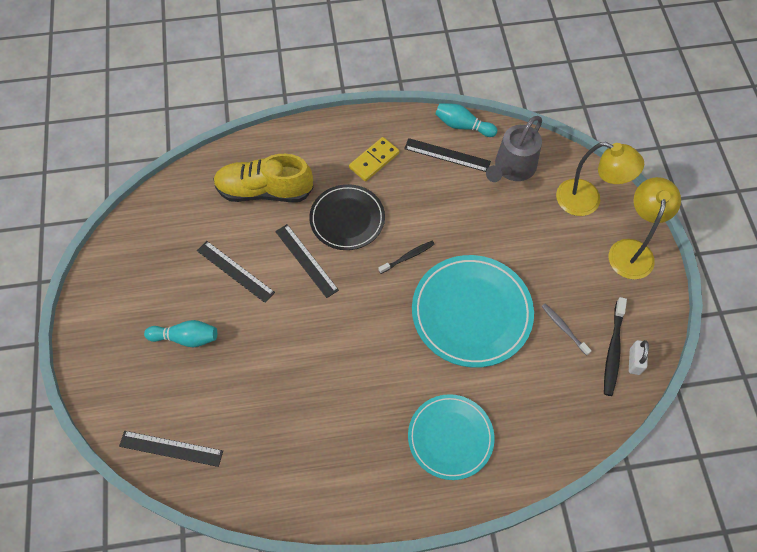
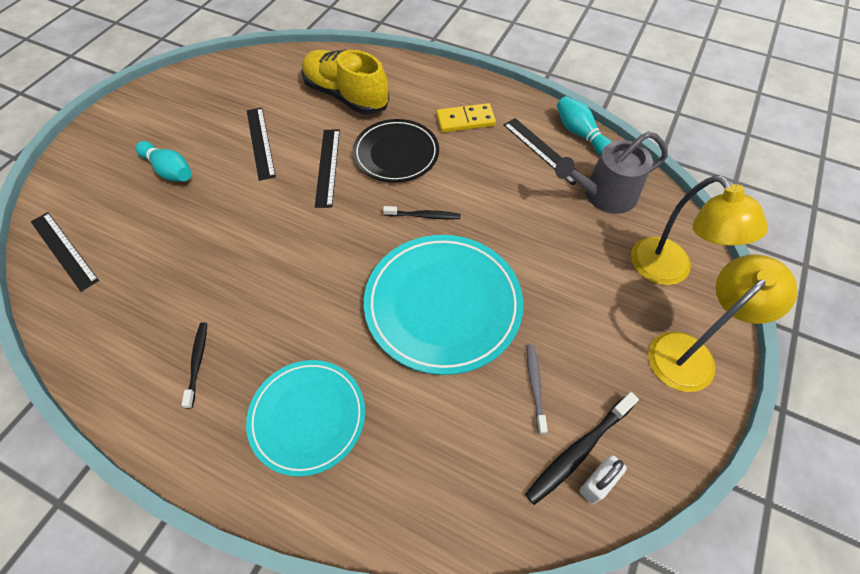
camera: 35 degrees right, 5 degrees down
(350, 454) = (197, 362): none -> black toothbrush

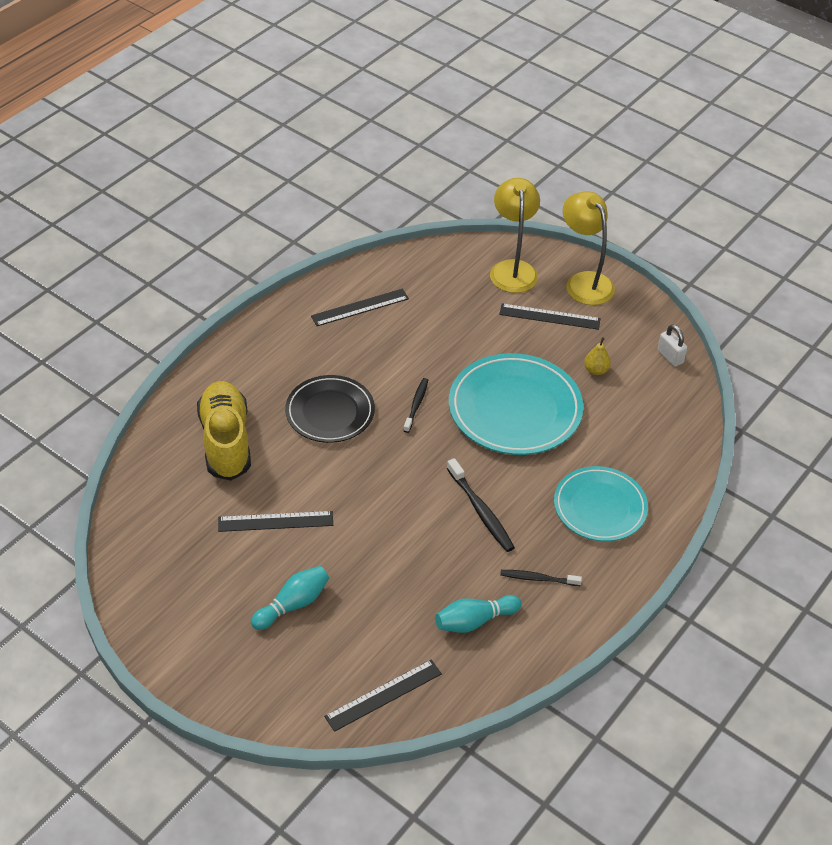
camera: 80 degrees left, 10 degrees down
(327, 167) = (331, 468): black ruler -> black ruler (549, 317)
(346, 96) = (226, 441): yellow shoe -> yellow shoe turned 120 degrees clockwise
(465, 120) = (300, 352): yellow domino -> none
(535, 386) = (596, 370): grey toothbrush -> yellow pear
(578, 451) = (647, 360): black toothbrush -> black toothbrush (481, 511)
(580, 134) = (347, 277): turquoise bowling pin -> turquoise bowling pin (474, 621)
(604, 195) = (426, 282): grey watering can -> none
(669, 271) = (512, 269): yellow lamp -> yellow lamp turned 75 degrees counterclockwise

